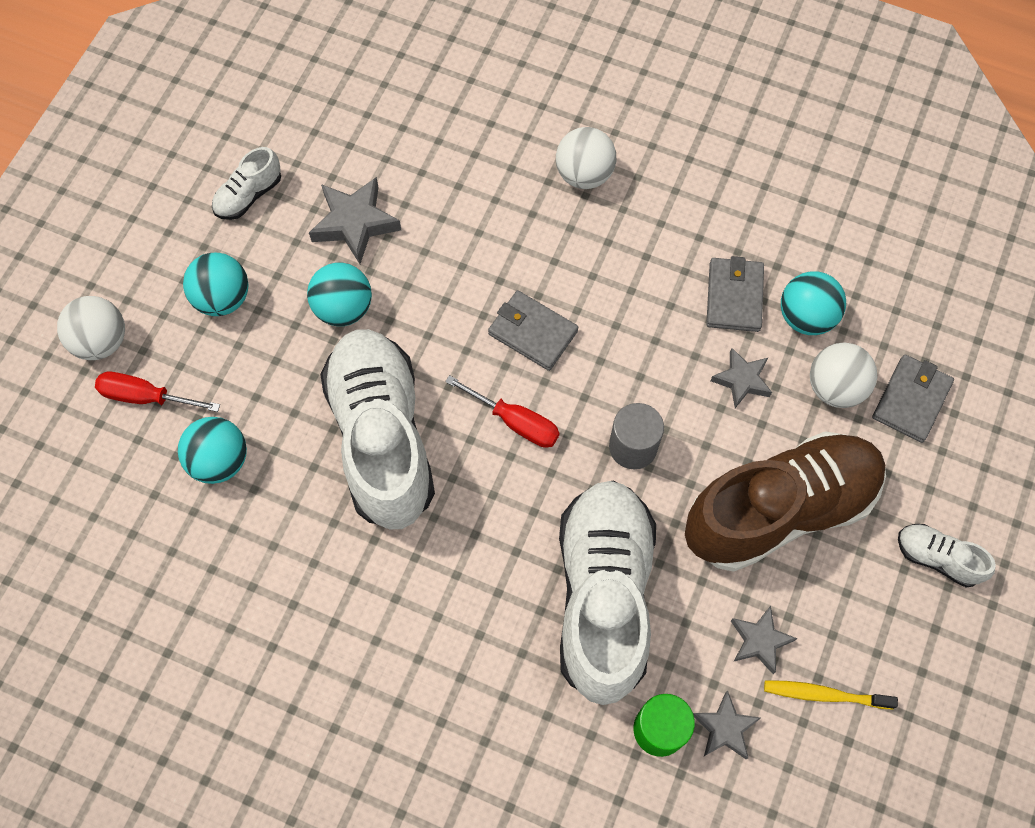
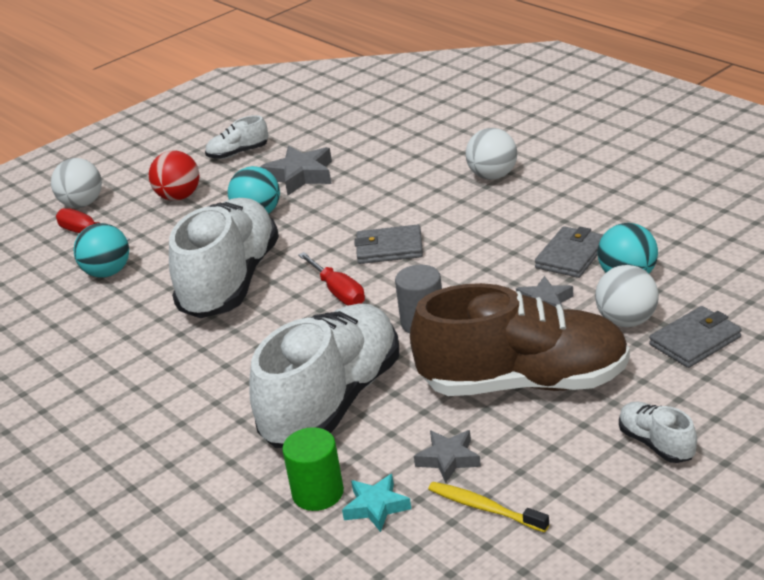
camera: 30 degrees right, 35 degrees down
(223, 298) = (179, 197): turquoise ball -> red ball
(533, 332) = (389, 248): grey wallet -> grey wallet turned 60 degrees counterclockwise
(724, 728) = (376, 507): grey star -> turquoise star

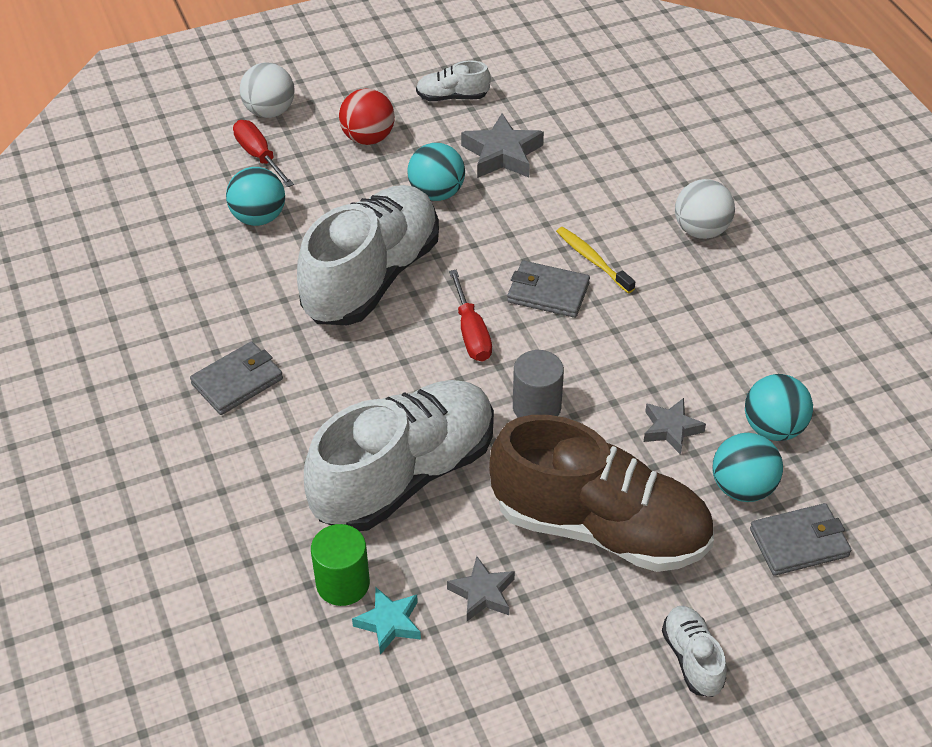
camera: 15 degrees right, 15 degrees up
(484, 508) = (489, 667): yellow toothbrush -> yellow toothbrush (592, 260)
(571, 256) = (729, 376): grey wallet -> grey wallet (237, 381)
(627, 321) = (742, 488): white ball -> turquoise ball

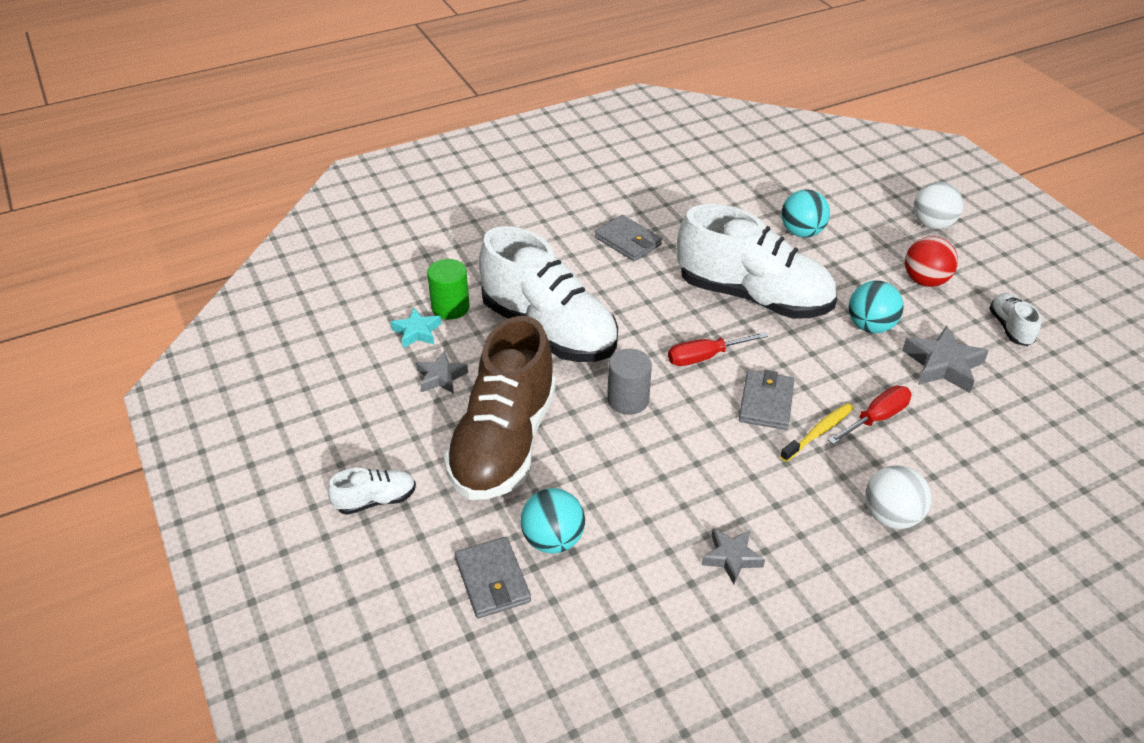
camera: 85 degrees right, 5 degrees down
(259, 156) = (874, 225): red screwdriver -> red screwdriver (876, 418)
(671, 429) = (616, 489): grey star -> grey star (731, 558)
(773, 428) = (628, 567): turquoise ball -> none

